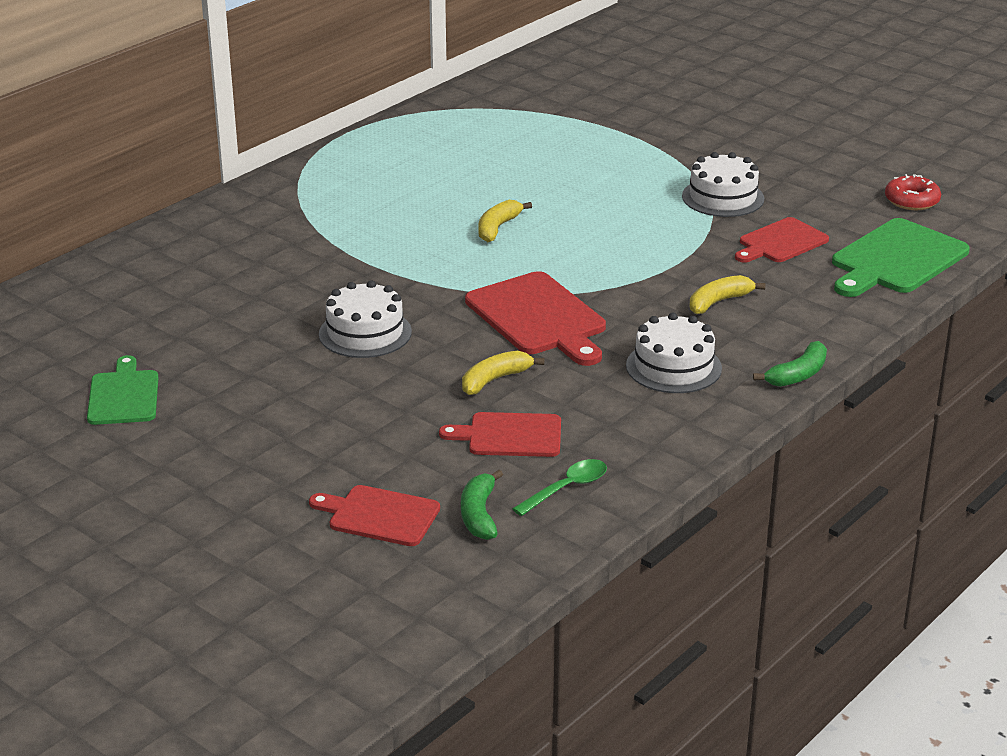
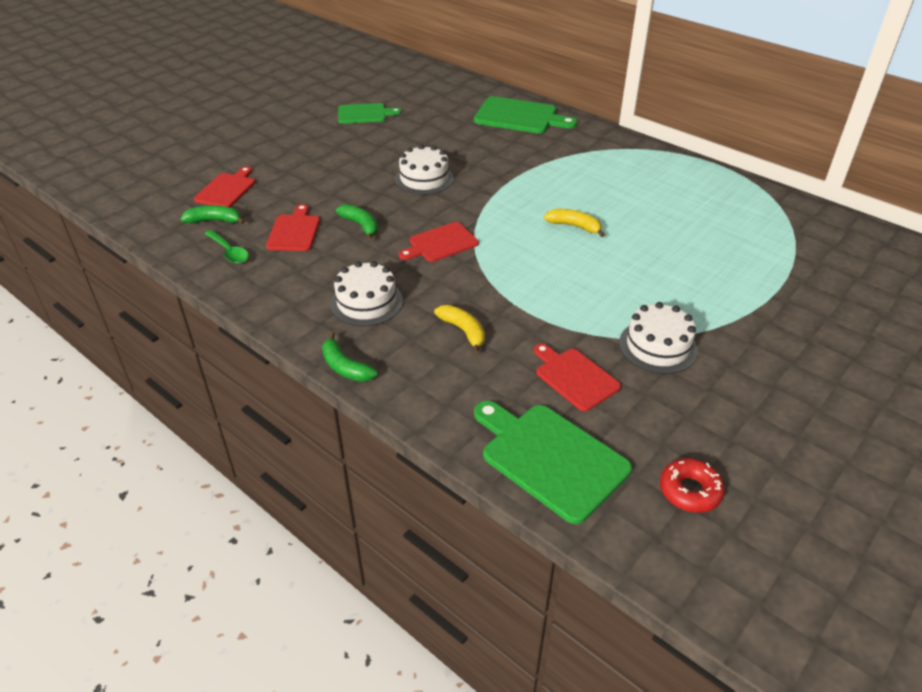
camera: 90 degrees right, 10 degrees up
(177, 254) = (519, 116): none -> green cutting board
(494, 380) = (361, 225): yellow banana -> green banana
(538, 318) = (440, 243): red cutting board -> red cutting board, size x0.64

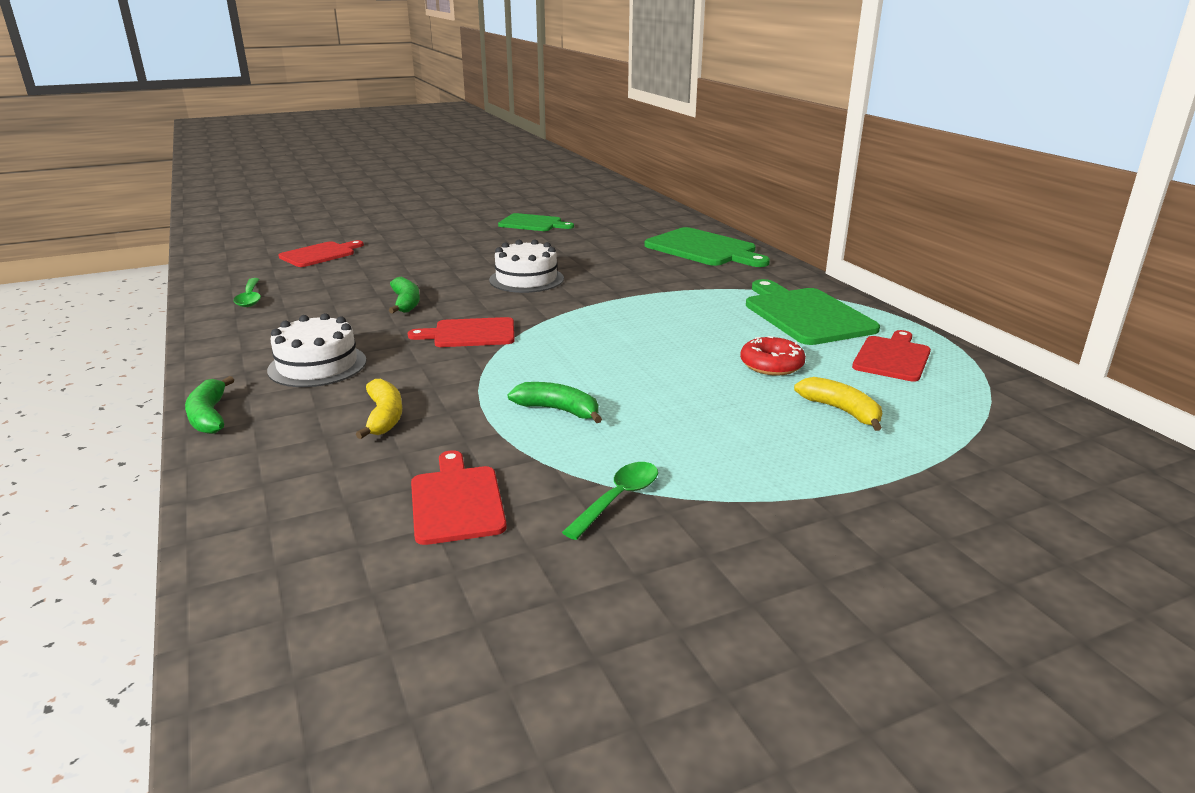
camera: 25 degrees right, 15 degrees down
(214, 221) = (273, 273): green banana -> green banana (558, 410)
(294, 231) = (334, 295): red cutting board -> red cutting board (892, 357)
(550, 458) = (301, 584): green cutting board -> green cutting board (805, 314)
(574, 226) = (653, 350): yellow banana -> yellow banana (841, 411)
(658, 346) = (618, 499): white cake -> green spoon
(690, 491) = (442, 705): red donut -> red donut (771, 365)

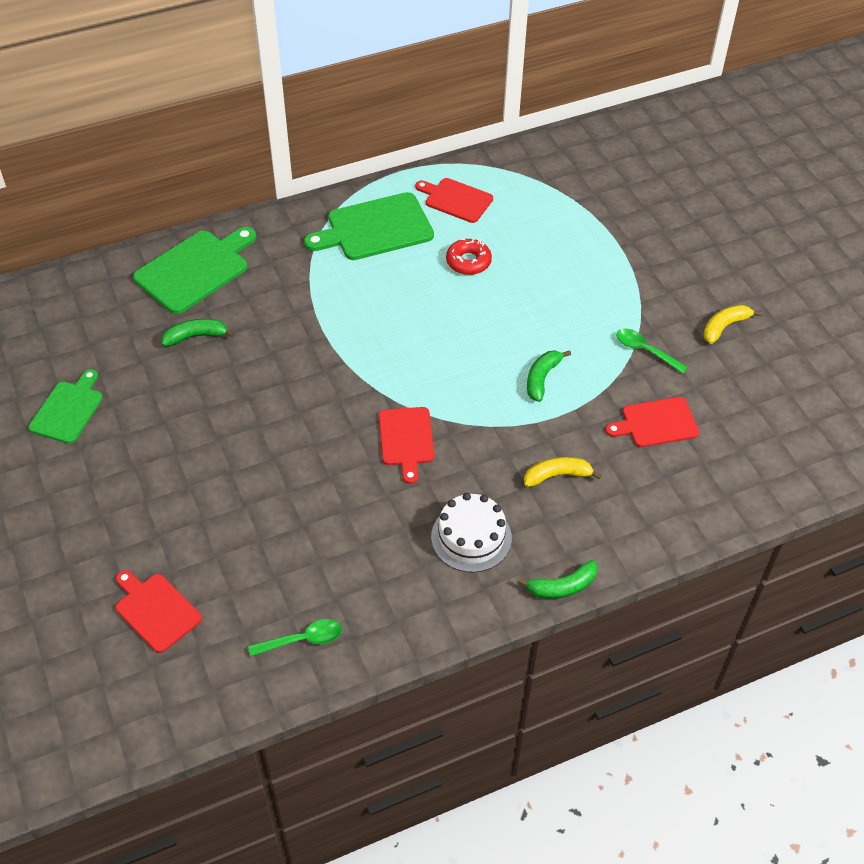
camera: 90 degrees left, 25 degrees up
(406, 303) = (329, 497): green banana -> green banana (196, 336)
(526, 279) = (270, 407): white cake -> none
(841, 411) = (535, 240): yellow banana -> yellow banana (724, 327)

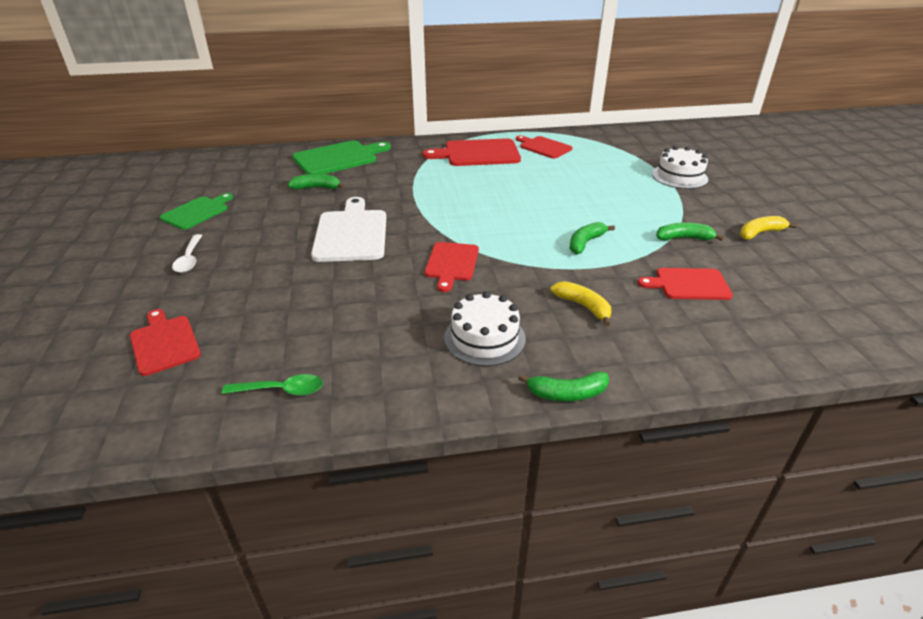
camera: 15 degrees right, 15 degrees down
(109, 490) = (189, 259): none -> white spoon
(275, 412) = (351, 233): none -> white cutting board
(375, 228) = (478, 153): green cutting board -> red cutting board
(468, 262) = (543, 175): red donut -> none
(557, 475) = (583, 306): yellow banana -> yellow banana turned 45 degrees clockwise
(631, 236) = (679, 176): none -> white cake
(645, 351) = (683, 238): green spoon -> green banana

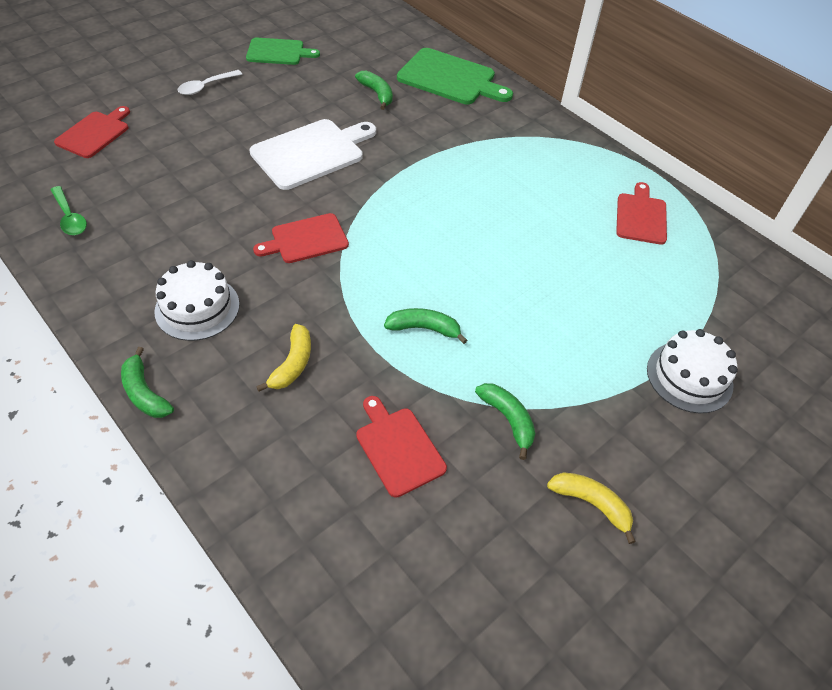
camera: 55 degrees right, 15 degrees up
(478, 153) = (563, 168): red cutting board -> none

